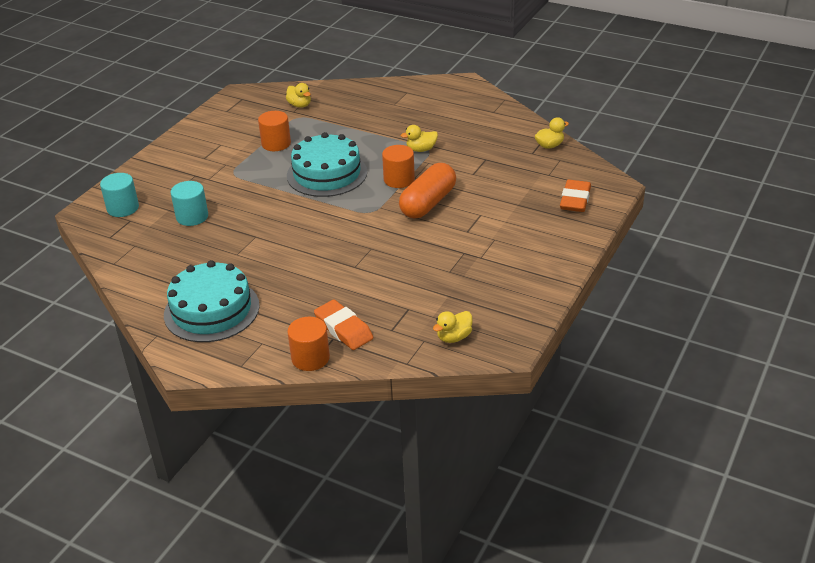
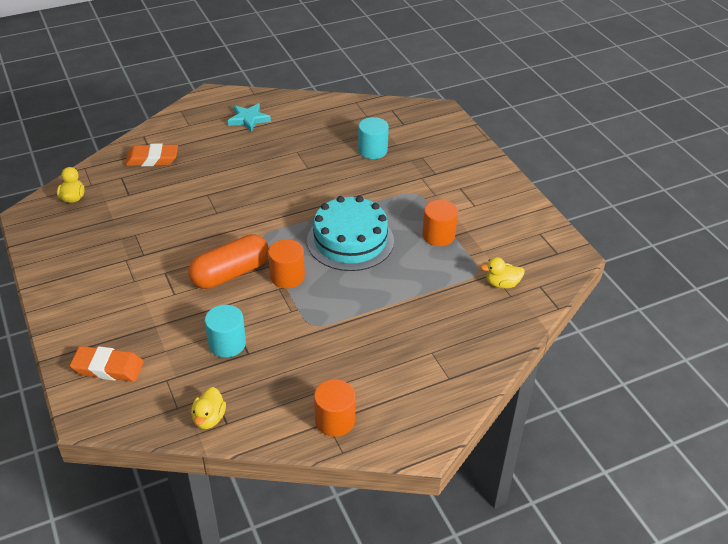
camera: 125 degrees right, 5 degrees up
(123, 208) = (425, 126): turquoise cylinder -> turquoise cylinder (227, 344)
(211, 310) = (248, 119): turquoise cake -> turquoise star
(310, 358) = (147, 135): orange cylinder -> orange cylinder (335, 420)
(421, 149) = (319, 319): yellow duck -> none
(428, 203) = (230, 273): orange capsule -> orange capsule turned 75 degrees clockwise
(575, 200) = (108, 368): orange eraser -> orange eraser turned 45 degrees counterclockwise

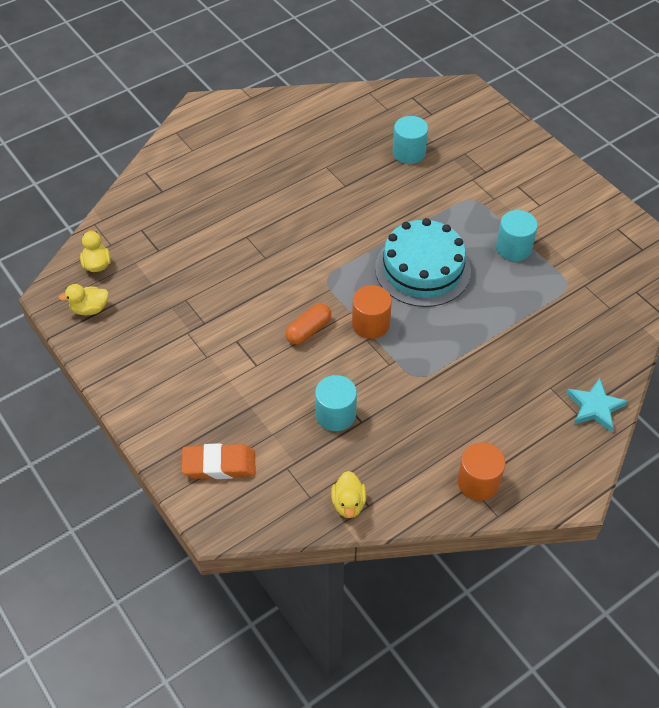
camera: 10 degrees left, 10 degrees up
(152, 159) = (167, 201): orange eraser -> none
(230, 273) = (308, 330): orange capsule -> orange capsule, size x0.59
(248, 119) = (257, 133): turquoise star -> turquoise star (594, 407)
(438, 235) = (513, 248): orange cylinder -> turquoise cylinder
(502, 284) = (597, 295): yellow duck -> yellow duck (90, 309)

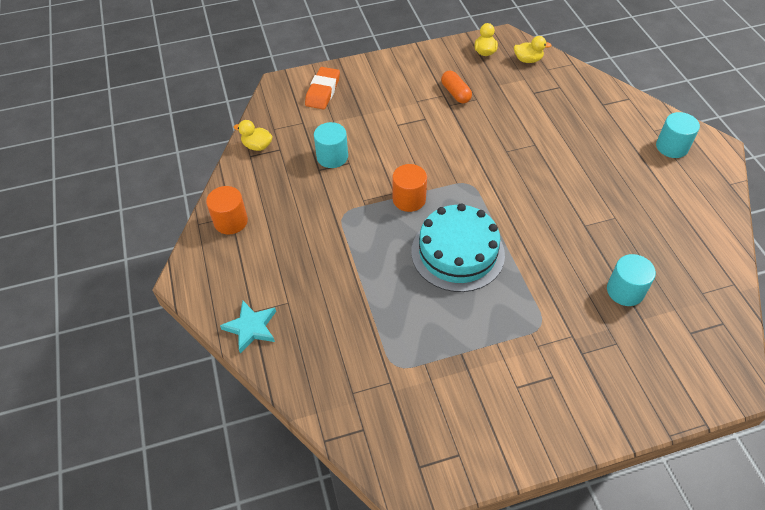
camera: 110 degrees right, 0 degrees up
(308, 330) = (418, 160): orange capsule -> orange capsule (455, 93)
(513, 248) = (461, 336): turquoise cylinder -> turquoise cylinder (672, 147)

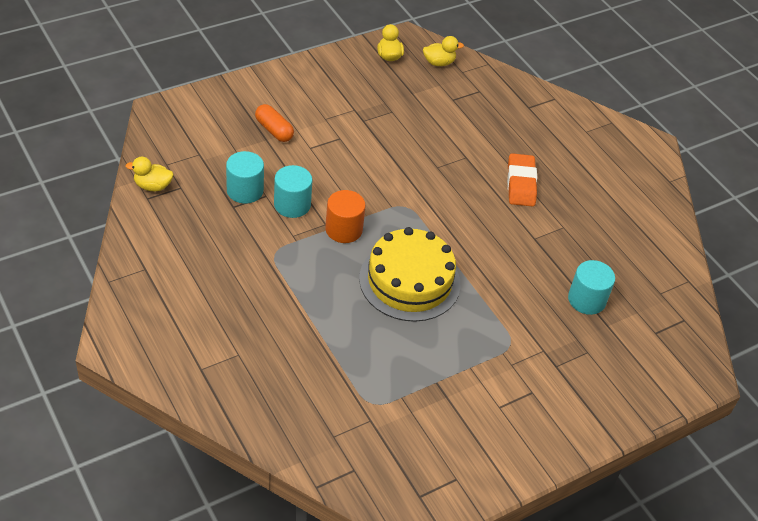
camera: 20 degrees left, 5 degrees down
(230, 221) = (146, 274): orange cylinder -> none
(251, 327) = (205, 385): turquoise star -> none
(323, 91) = (213, 116): orange eraser -> orange eraser (521, 184)
(455, 93) = (367, 106): orange capsule -> orange capsule (274, 130)
(457, 253) = (409, 281): turquoise cake -> yellow cake
(672, 147) = (607, 148): turquoise cylinder -> turquoise cylinder (292, 204)

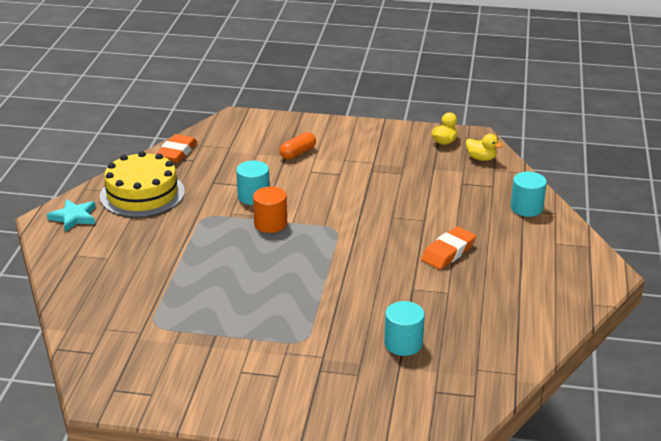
camera: 45 degrees right, 15 degrees down
(142, 324) = (74, 217): none -> turquoise star
(153, 186) = (177, 152): yellow duck -> orange eraser
(245, 190) = (232, 177): turquoise cylinder -> turquoise cylinder (526, 208)
(274, 130) = (298, 153): orange capsule -> orange capsule turned 45 degrees clockwise
(409, 281) = (277, 271): yellow cake -> yellow cake (142, 194)

